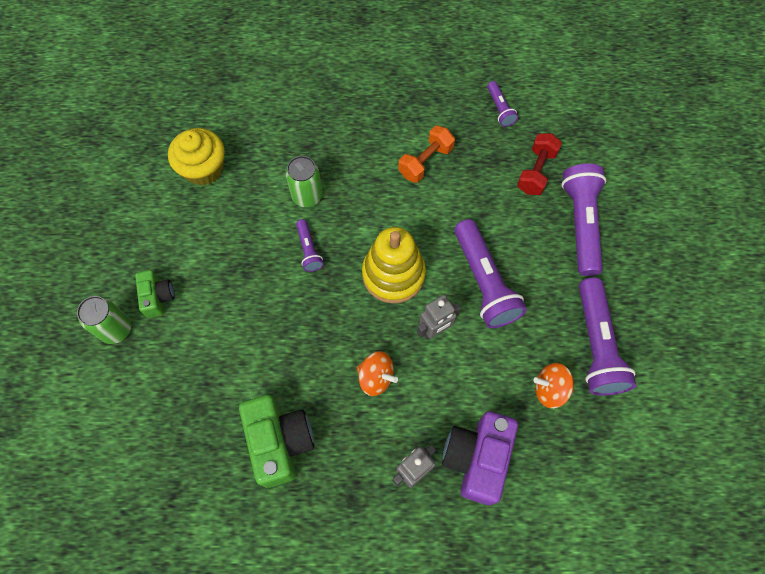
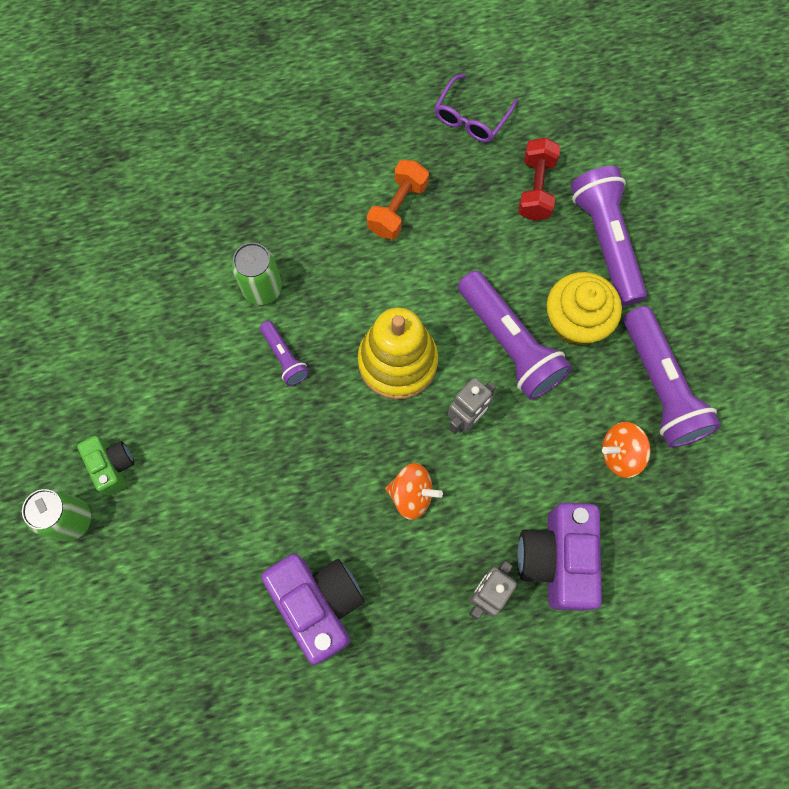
camera: 15 degrees left, 5 degrees up
(203, 168) = (119, 285): yellow cupcake -> yellow cupcake (576, 321)
(280, 442) = (318, 604): green camera -> purple camera
(499, 109) = (471, 118): purple flashlight -> purple glasses

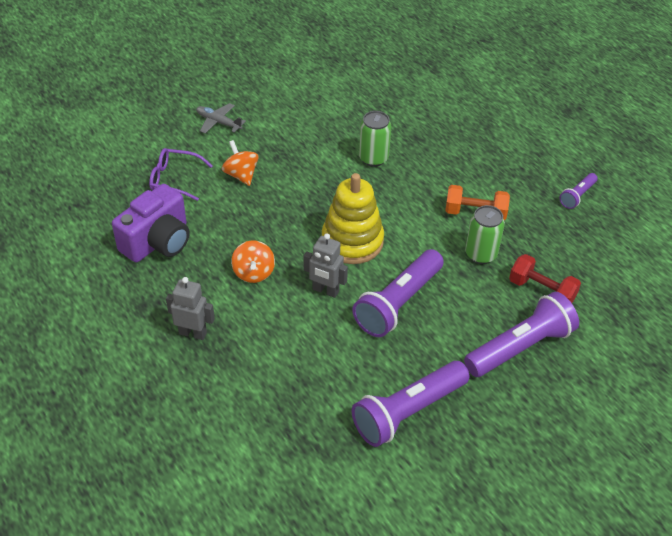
camera: 70 degrees right, 25 degrees down
(71, 520) = (177, 114): green can -> green can (481, 254)
(112, 466) = (218, 122): green camera -> grey plane
(284, 357) = (328, 182): purple flashlight -> purple flashlight (577, 196)
(471, 118) = (579, 237): purple glasses -> purple glasses (174, 179)
(536, 189) = (541, 291): red dumbbell -> red dumbbell turned 45 degrees clockwise
(557, 559) = (233, 371): purple camera -> none
(576, 321) = (438, 341): yellow cupcake -> none
(620, 454) = (336, 395): orange spinning top -> orange spinning top (241, 175)

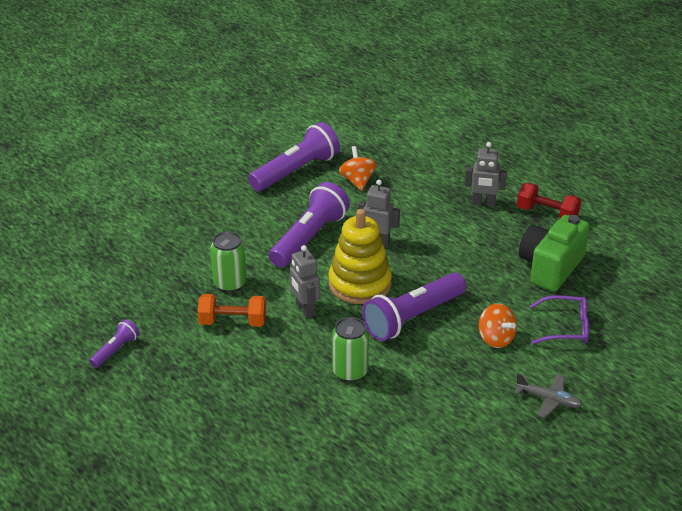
camera: 175 degrees right, 10 degrees down
(158, 242) = (550, 267): purple camera -> green camera
(253, 273) = (448, 250): orange spinning top -> orange spinning top (357, 181)
(408, 219) = (305, 309): none -> grey robot
(520, 347) = (201, 216): purple flashlight -> purple flashlight (412, 318)
(541, 291) = (174, 258): red dumbbell -> red dumbbell (547, 214)

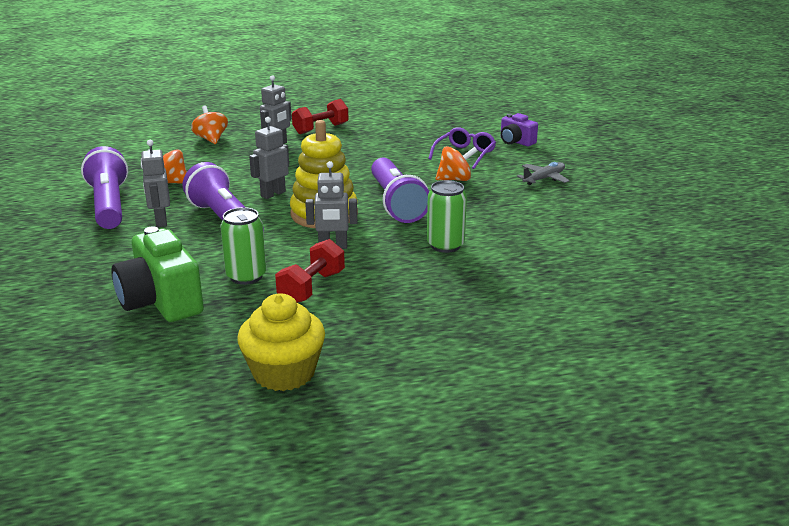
camera: 65 degrees left, 10 degrees down
(115, 350) = (284, 373): purple flashlight -> yellow cupcake
(233, 322) = (311, 287): orange dumbbell -> red dumbbell
(287, 207) = (160, 221): none -> grey robot
(463, 163) = (211, 139): none -> orange spinning top
(550, 267) = (387, 143): green camera -> green camera (161, 301)
(635, 355) = (516, 142): none -> purple camera

